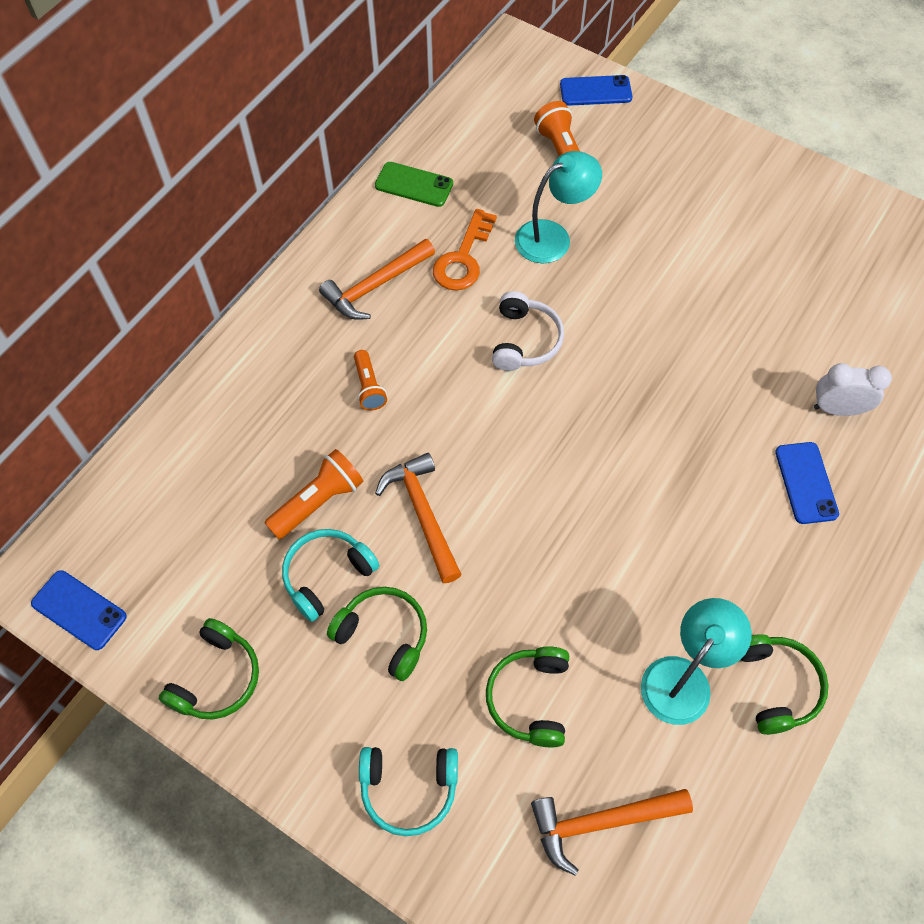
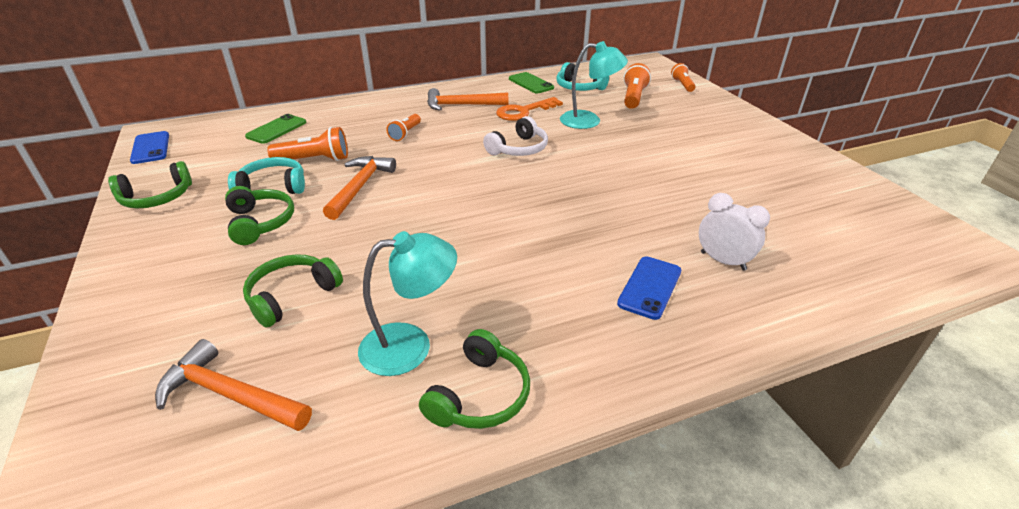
camera: 35 degrees right, 25 degrees down
(197, 475) = (276, 129): none -> green phone
(409, 788) = (156, 297): turquoise headphones -> turquoise headphones (579, 87)
(595, 91) = (682, 85): blue phone -> orange flashlight

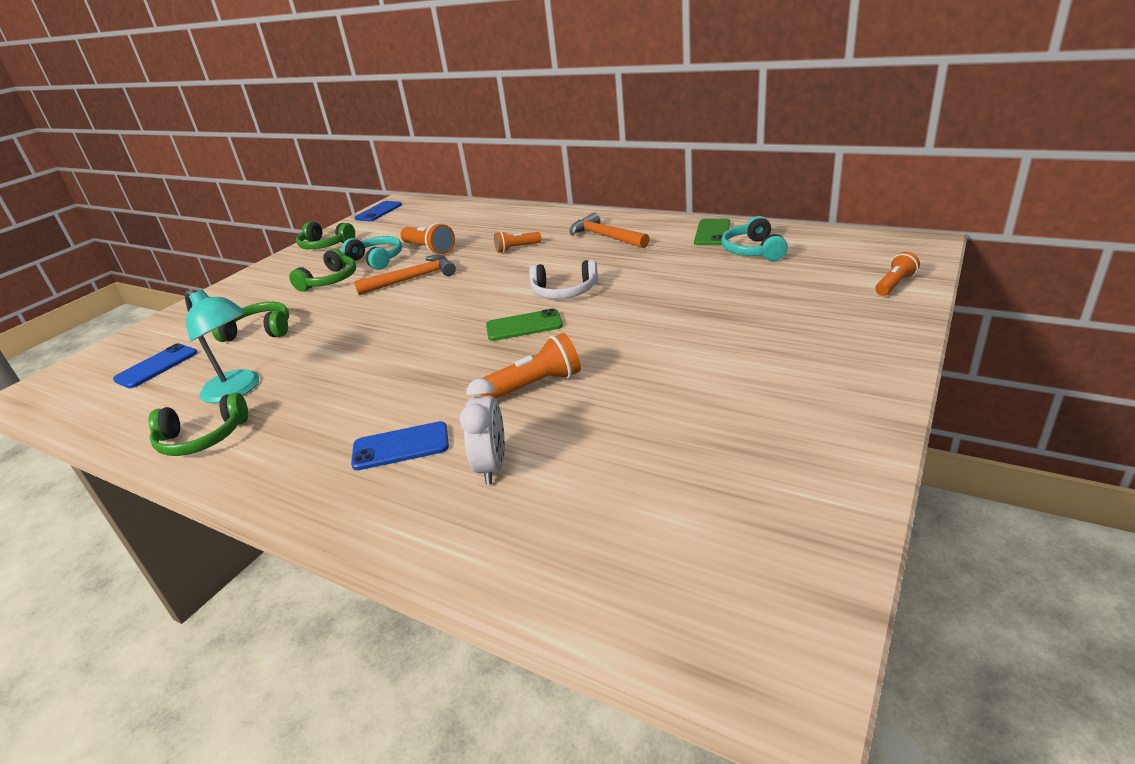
camera: 55 degrees right, 5 degrees down
(230, 395) = (156, 366): orange hammer -> blue phone
(276, 129) = (454, 219): green phone -> green phone (524, 326)
(524, 111) = (643, 259): orange key -> none
(589, 121) = (682, 288): turquoise lamp -> none
(633, 97) = (790, 280): orange flashlight -> orange flashlight (535, 385)

